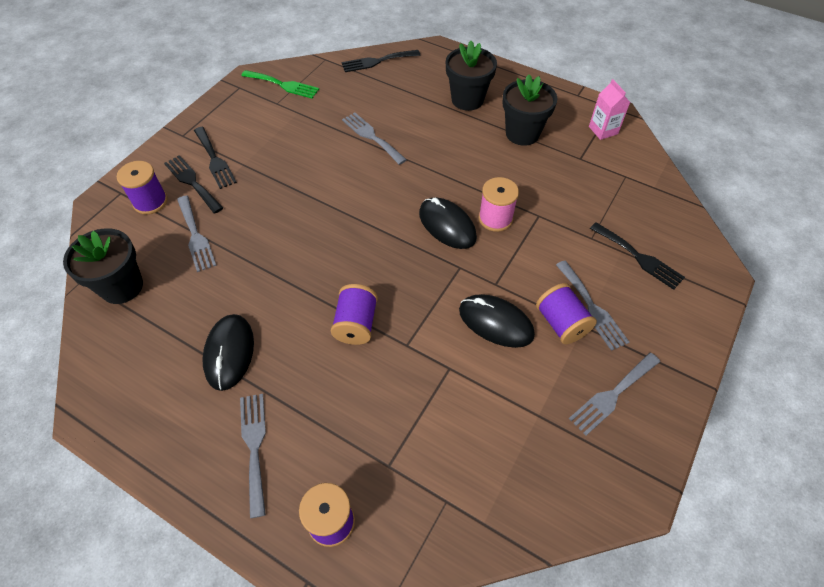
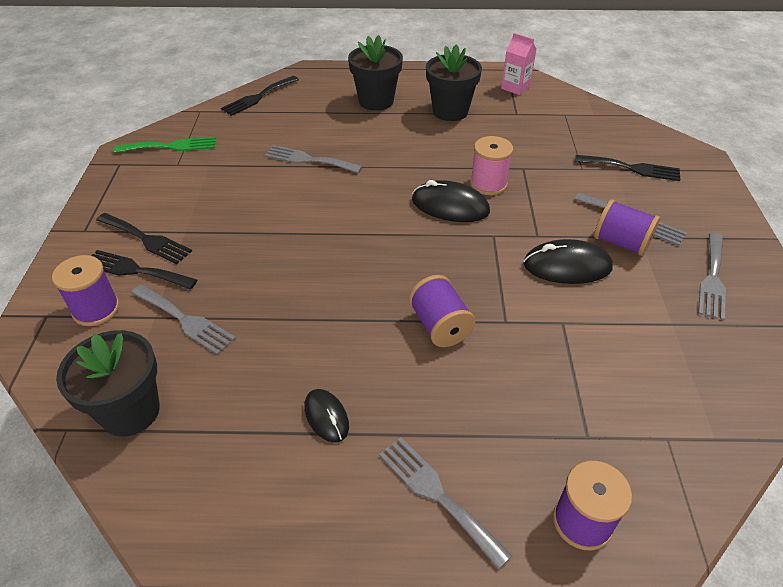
camera: 30 degrees left, 10 degrees down
(229, 353) = (326, 416): black mouse -> black mouse, size x0.60

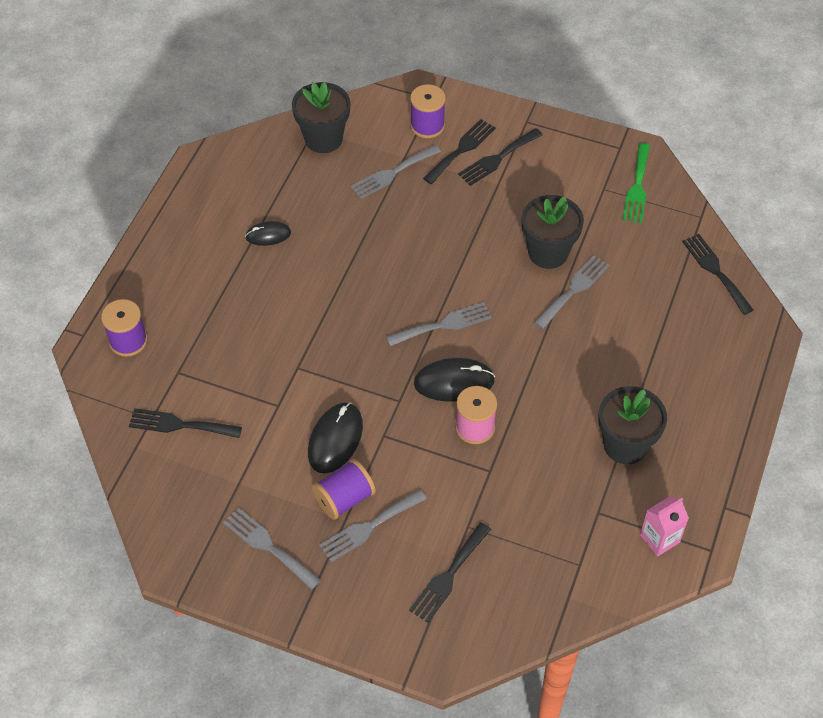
camera: 110 degrees right, 10 degrees up
(376, 101) = (672, 379): black flower pot -> black flower pot (548, 252)
(437, 495) = (184, 275): grey fork -> grey fork (443, 324)
(440, 326) = (313, 323): purple spool -> none
(450, 206) = (454, 382): black mouse -> black mouse turned 45 degrees clockwise
(653, 404) = (180, 425): none -> black fork

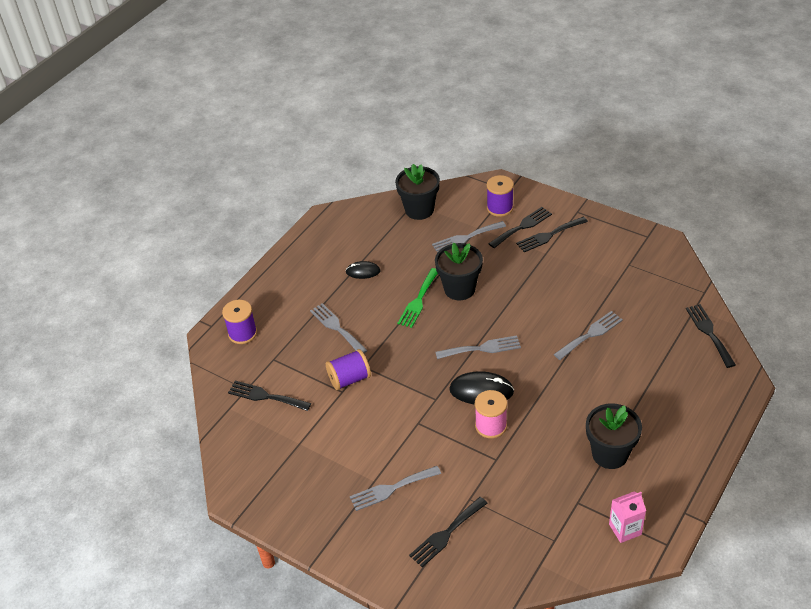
camera: 15 degrees right, 10 degrees down
(268, 546) = (310, 492): grey fork -> grey fork (336, 327)
(335, 439) = (380, 421): black mouse -> none
(344, 498) = (377, 465): purple spool -> purple spool (349, 379)
(548, 252) = (575, 305): black flower pot -> black flower pot (459, 289)
(637, 187) = (656, 265): green fork -> green fork (418, 300)

